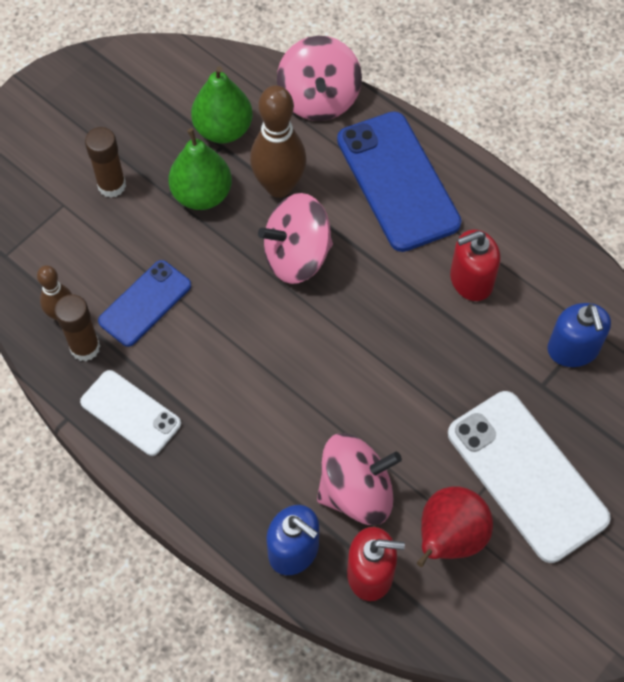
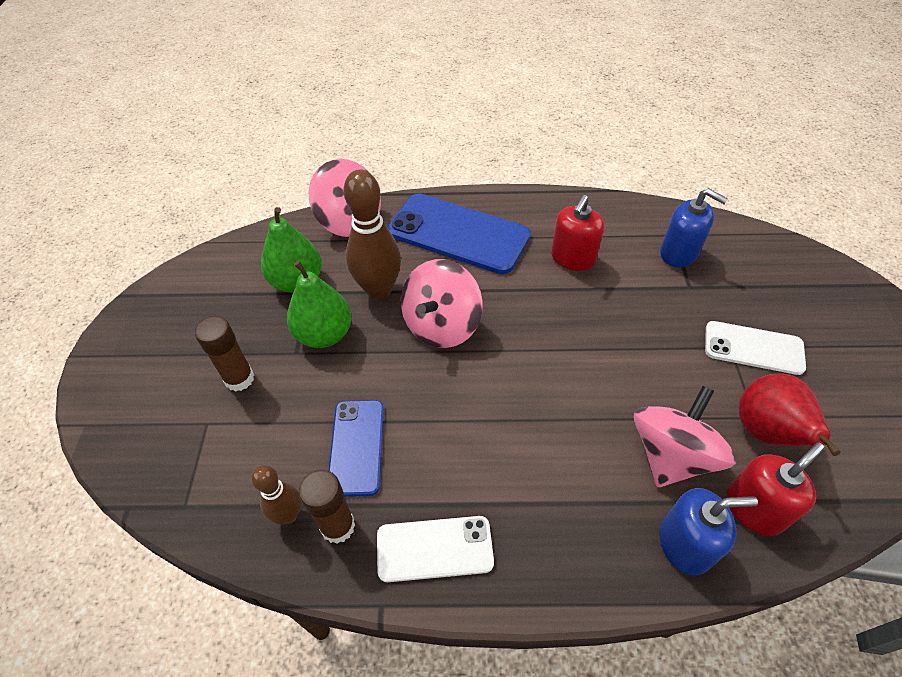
camera: 40 degrees left, 10 degrees down
(526, 475) = (753, 348): white phone -> white phone, size x0.59

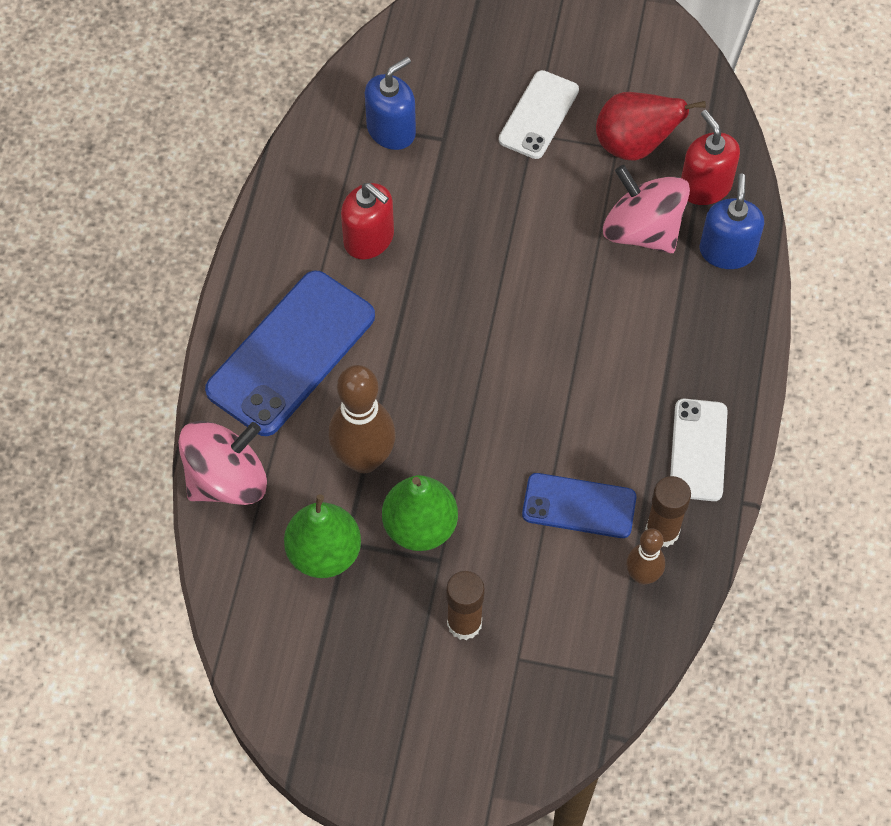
camera: 80 degrees left, 10 degrees up
(442, 325) = (437, 398): pink spinning top -> none

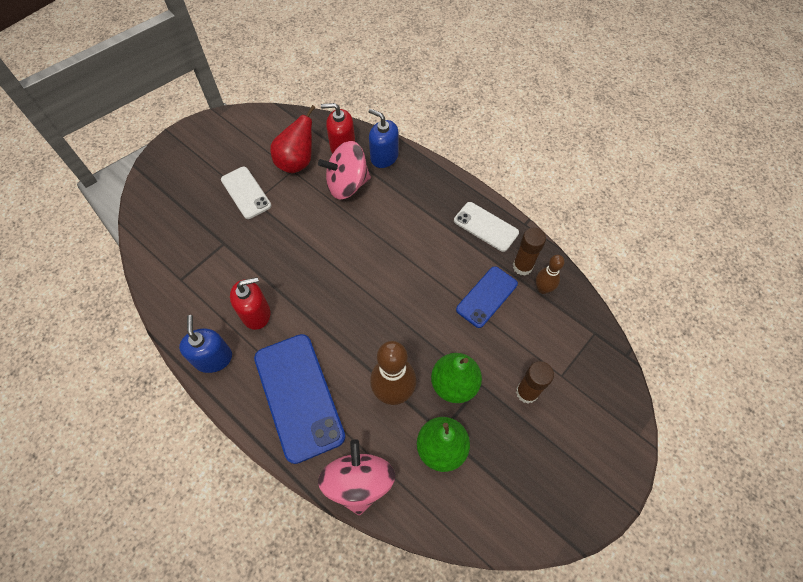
camera: 60 degrees left, 0 degrees up
(391, 130) = (197, 265): blue soap dispenser -> blue soap dispenser (213, 358)

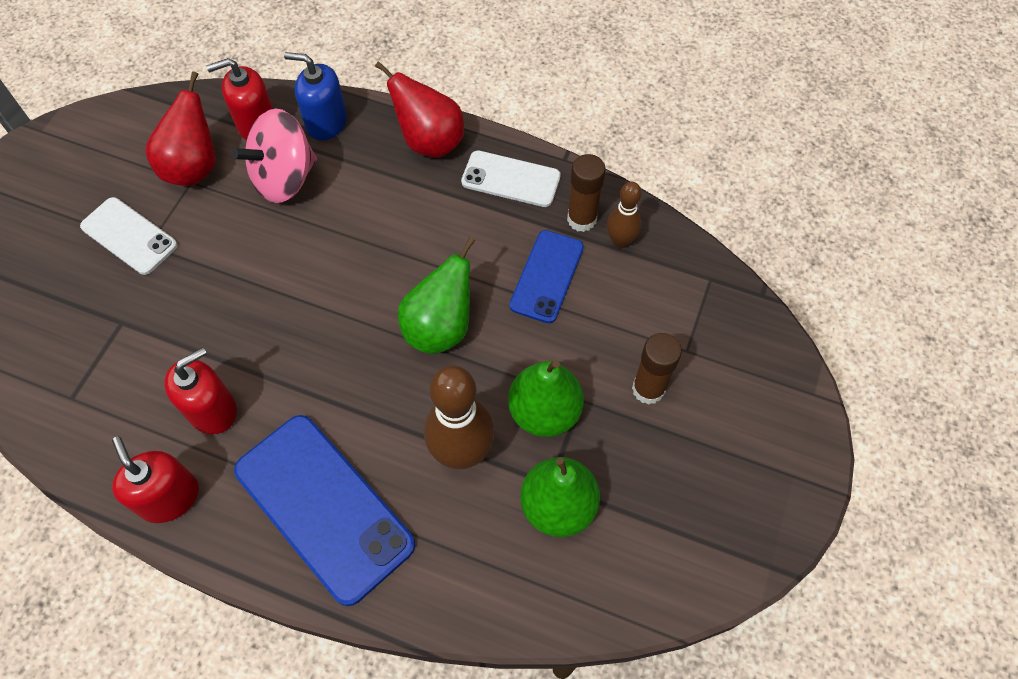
camera: 20 degrees left, 0 degrees up
(213, 358) = (169, 497): blue soap dispenser -> red soap dispenser
(359, 482) = (457, 595): pink spinning top -> none
(408, 308) = (440, 328): none -> green pear
(443, 187) = (430, 142): none -> red pear

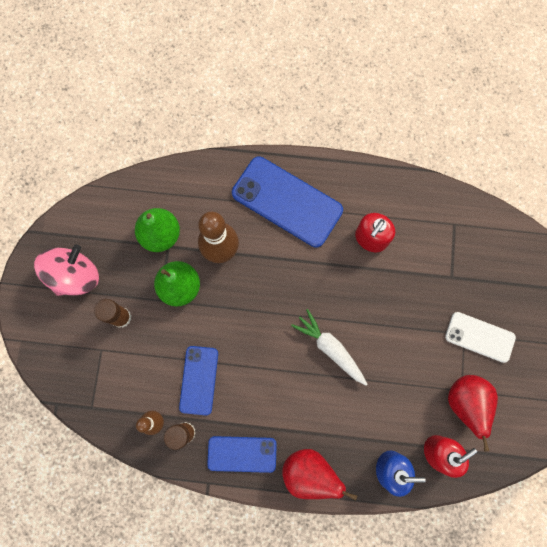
camera: 165 degrees right, 15 degrees up
(169, 497) = (371, 186): red soap dispenser -> none
(285, 178) = (399, 411): pink spinning top -> pink spinning top (75, 276)
(344, 272) = (330, 348): none -> white carrot
(440, 328) = (256, 325): green pear -> none
(511, 179) = (242, 454): white phone -> blue phone

